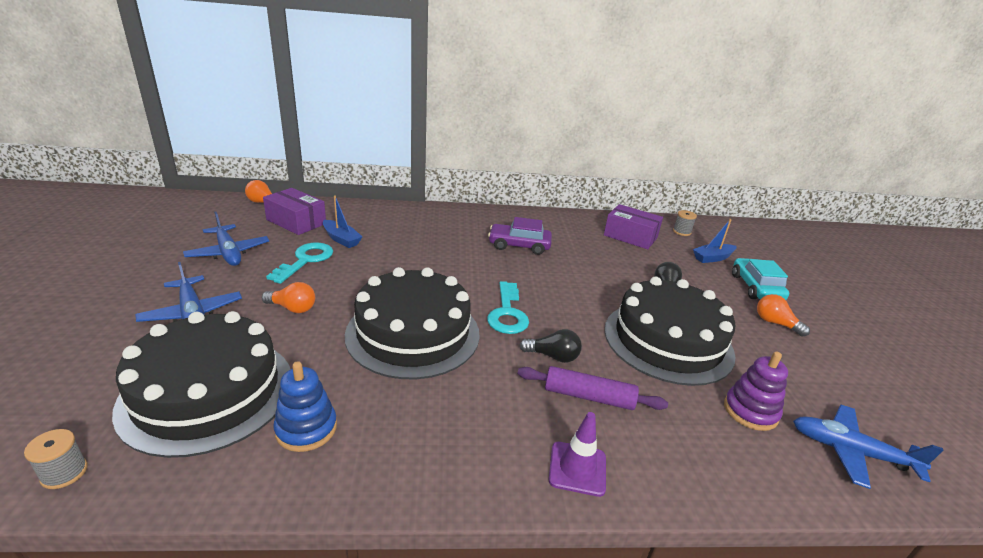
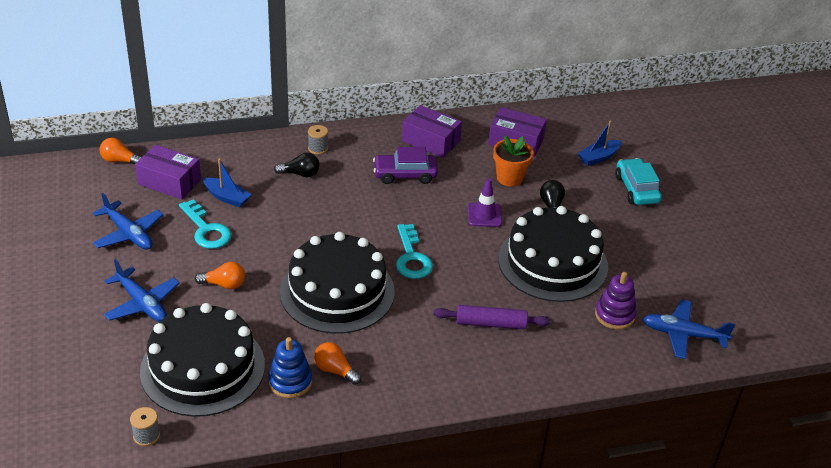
camera: 10 degrees left, 10 degrees up
(306, 260) = (206, 230): turquoise key -> turquoise key turned 135 degrees clockwise
(549, 226) = (431, 141): none -> purple box
(553, 356) = (458, 293): black light bulb -> black light bulb (300, 174)
(577, 468) = (488, 378): purple traffic cone -> purple traffic cone (484, 215)
(622, 261) = (509, 178): none -> orange flower pot
(682, 232) = (569, 125): grey spool -> grey spool (318, 148)
(775, 323) = (648, 228): orange light bulb -> orange light bulb (335, 370)

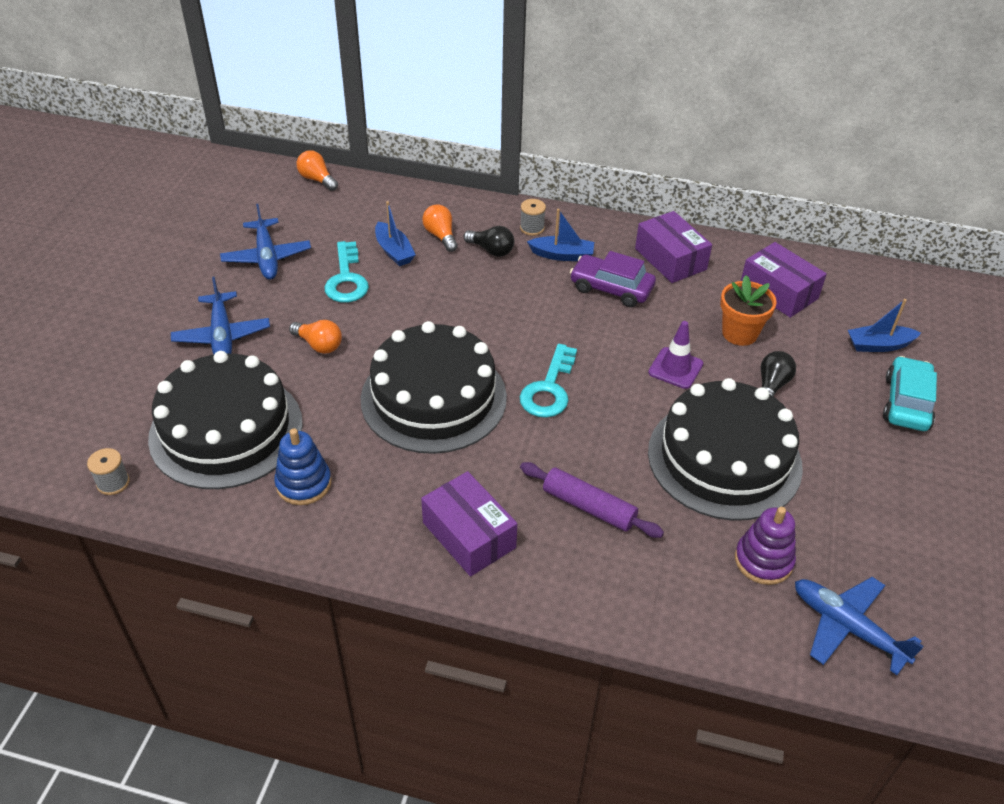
camera: 30 degrees right, 5 degrees up
(169, 182) = (348, 216): purple box -> purple box (469, 535)
(335, 370) = (362, 490): orange light bulb -> orange light bulb (440, 236)
(354, 161) = (562, 255): none -> blue boat

